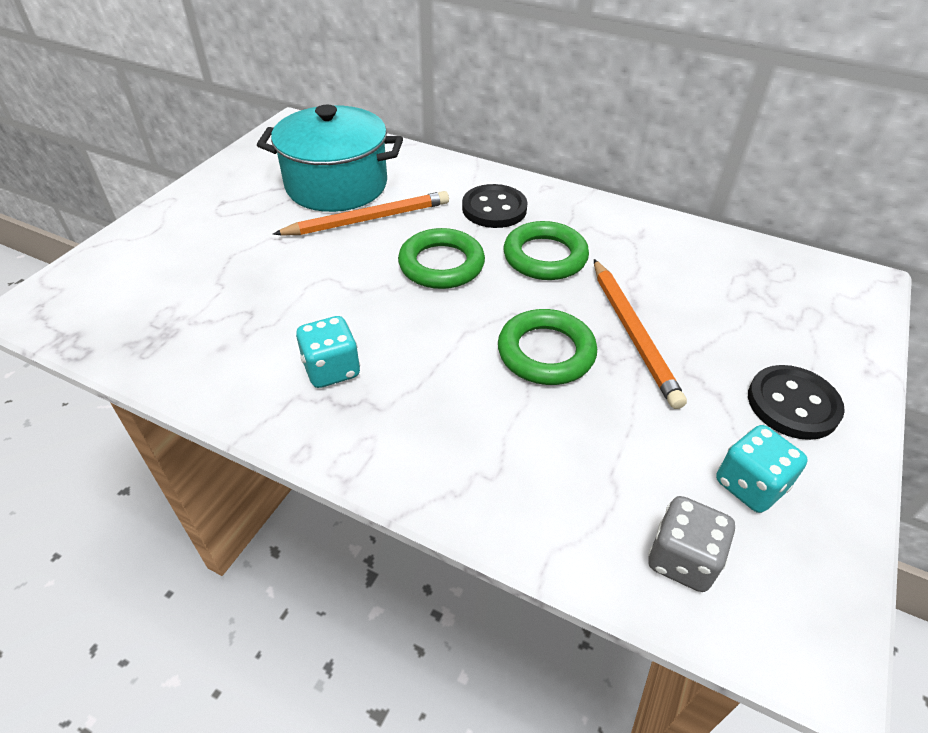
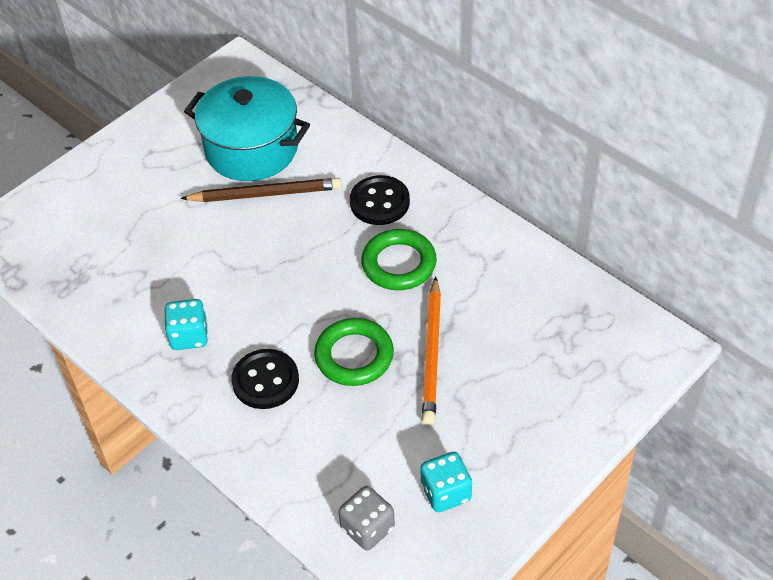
camera: 20 degrees right, 5 degrees up
(368, 219) = (265, 194): orange pencil -> brown pencil
(441, 264) = (308, 255): green ring -> none
(792, 404) = (520, 441): black button -> black button (265, 381)

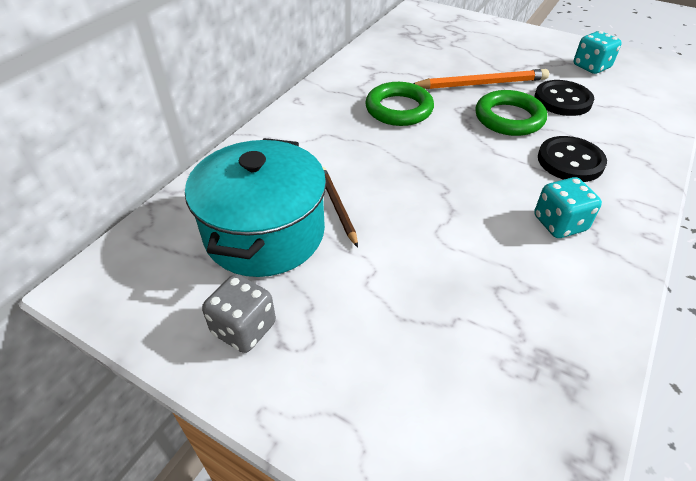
camera: 105 degrees left, 5 degrees down
(265, 194) = (337, 206): brown pencil -> brown pencil, size x0.63
(367, 528) = (649, 92): grey dice -> grey dice (244, 328)
(379, 202) = (328, 128): black button -> black button (562, 100)

